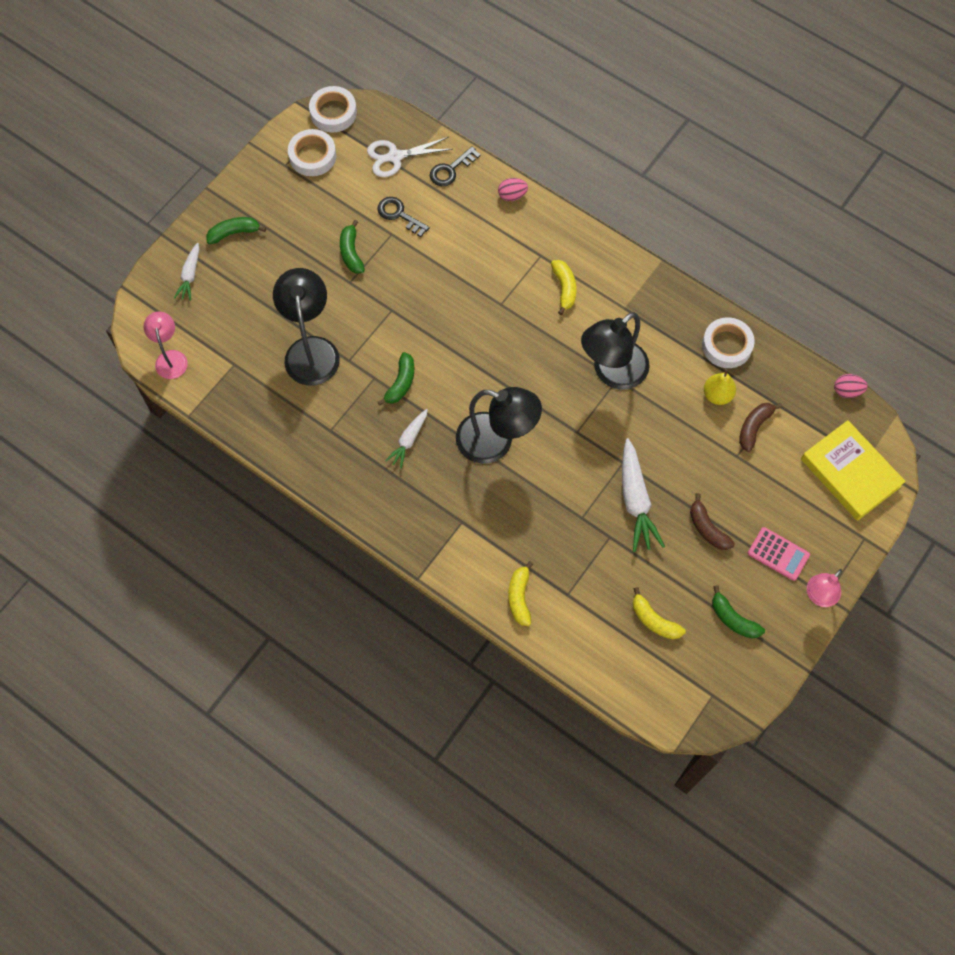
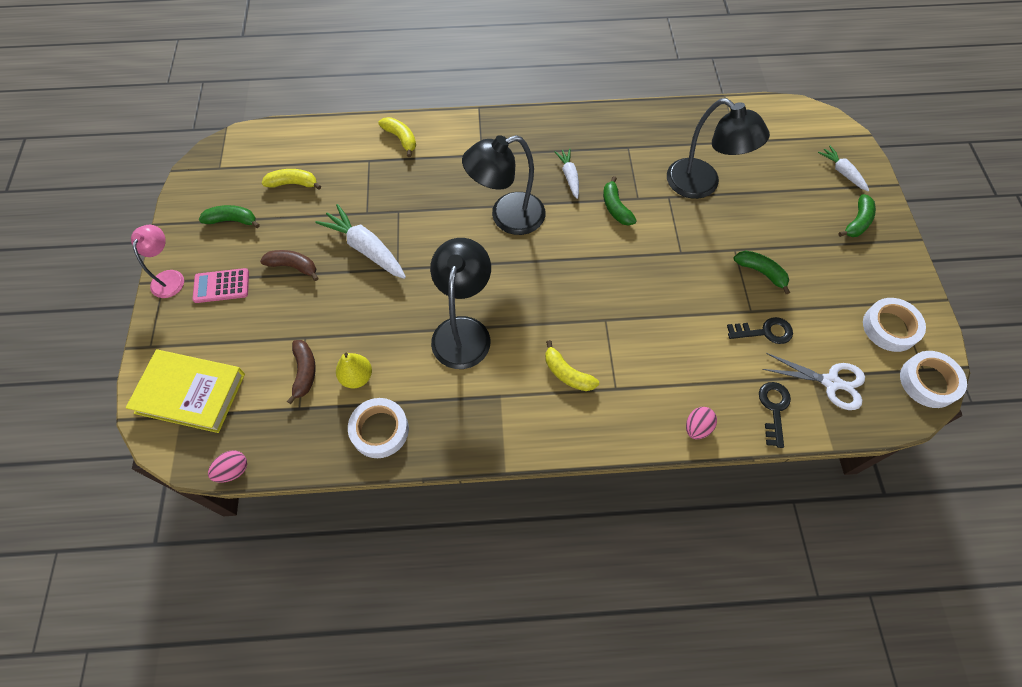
camera: 140 degrees right, 5 degrees down
(170, 358) = (780, 117): pink lamp -> none
(395, 157) = (830, 382): white scissors -> white scissors turned 75 degrees clockwise

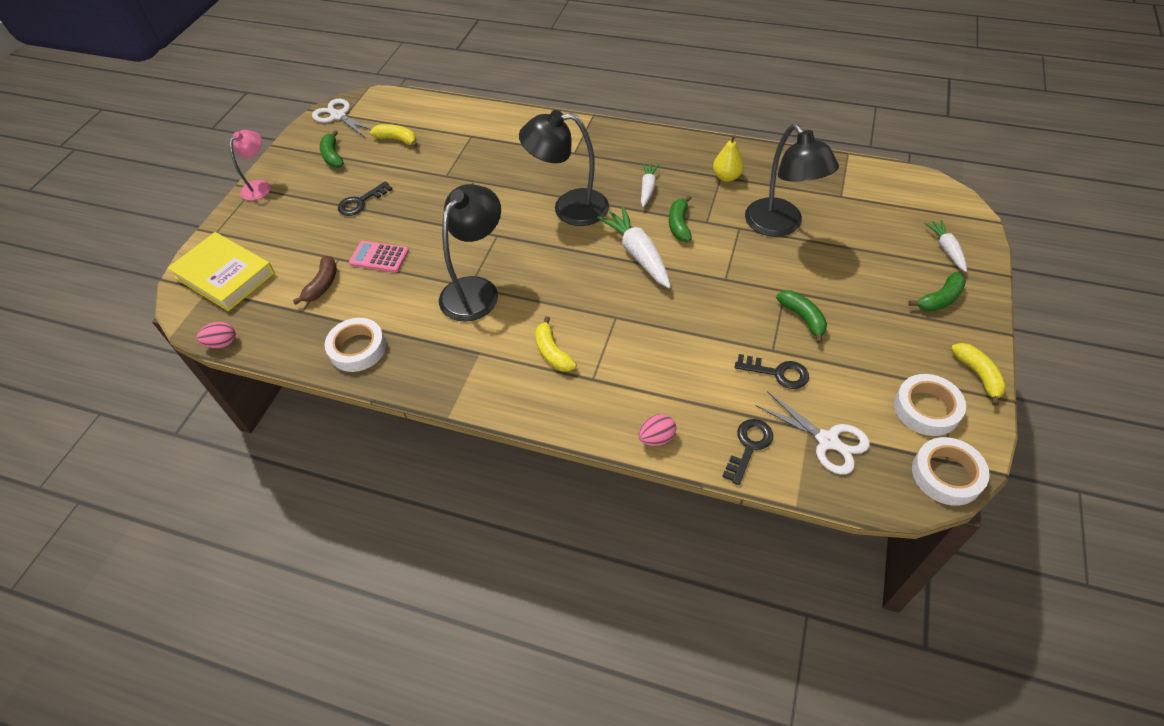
camera: 25 degrees right, 10 degrees down
(211, 171) = (338, 116): none -> white scissors
(221, 286) = (295, 202): pink calculator -> pink calculator (379, 257)
(232, 220) = (333, 156): green banana -> green banana turned 135 degrees counterclockwise
(293, 266) = (361, 202): brown banana -> black key
(357, 377) = (363, 301): yellow pear -> yellow pear (726, 177)
(366, 248) = (429, 203): white carrot -> white carrot (638, 254)
(401, 139) = (508, 125): yellow banana -> yellow banana (978, 375)

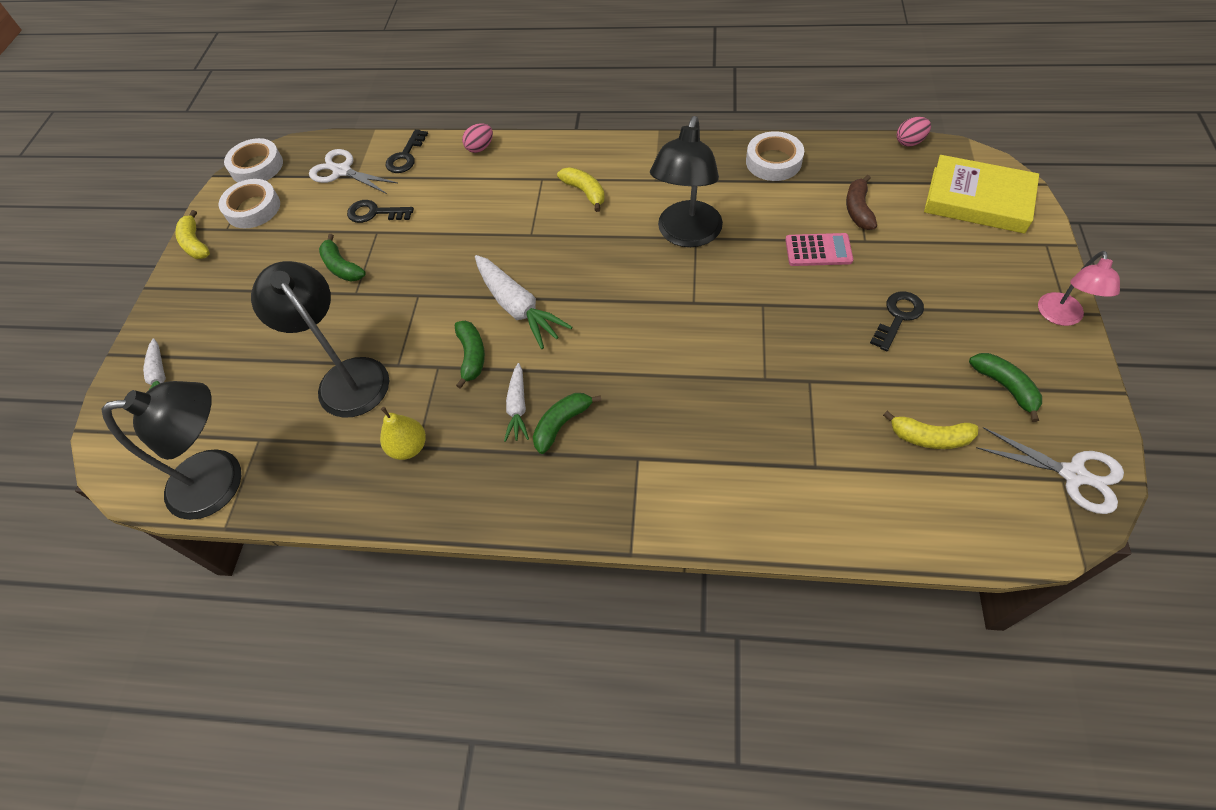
camera: 170 degrees right, 5 degrees up
(569, 208) = (616, 356): black lamp -> black lamp (222, 481)
(939, 299) = (196, 312): green banana -> green banana (562, 424)

